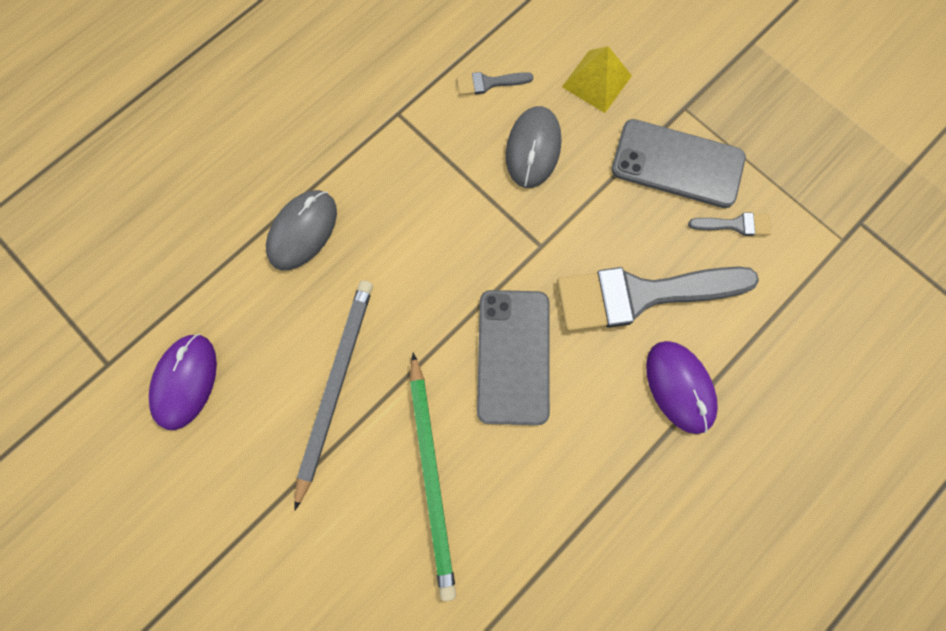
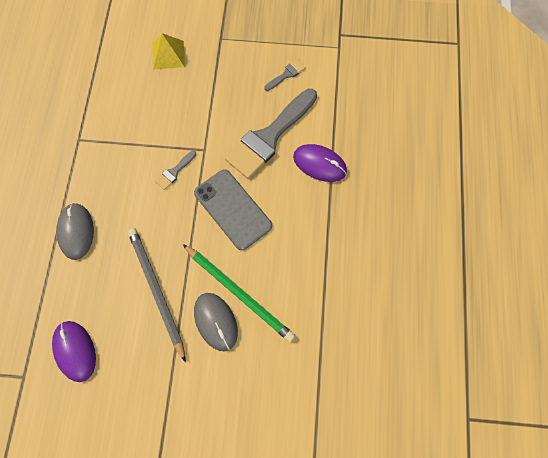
camera: 40 degrees left, 5 degrees down
(488, 83) = (114, 92): grey brush -> grey brush (174, 172)
(533, 149) = (163, 108): grey mouse -> grey mouse (215, 321)
(677, 164) = (238, 66): grey phone -> none

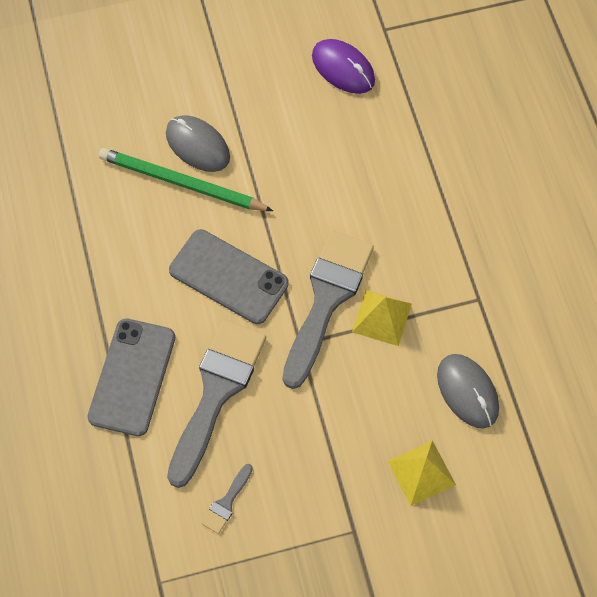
camera: 160 degrees right, 5 degrees down
(76, 232) = (413, 186): grey mouse -> grey mouse (467, 392)
(145, 148) = (381, 317): none -> yellow pyramid
(156, 291) = (281, 154): grey pencil -> none
(174, 172) = (327, 299): grey brush -> grey brush, size x2.40
(319, 164) = (132, 377): purple mouse -> grey phone

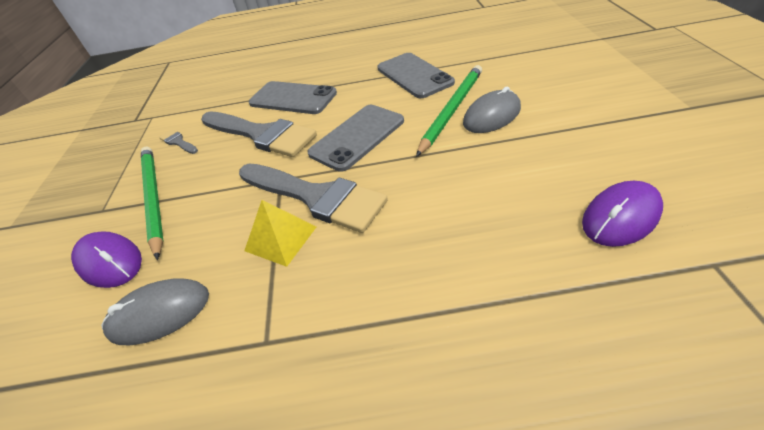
camera: 105 degrees right, 20 degrees down
(94, 228) = (414, 75): none -> grey phone
(333, 477) = (153, 198): none -> green pencil
(421, 472) = (110, 261): yellow pyramid -> purple mouse

